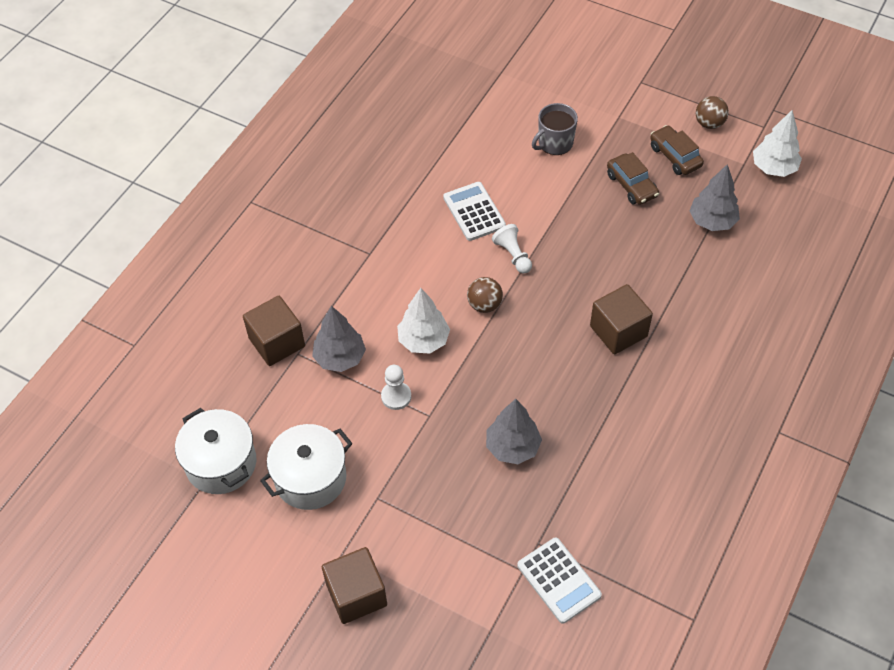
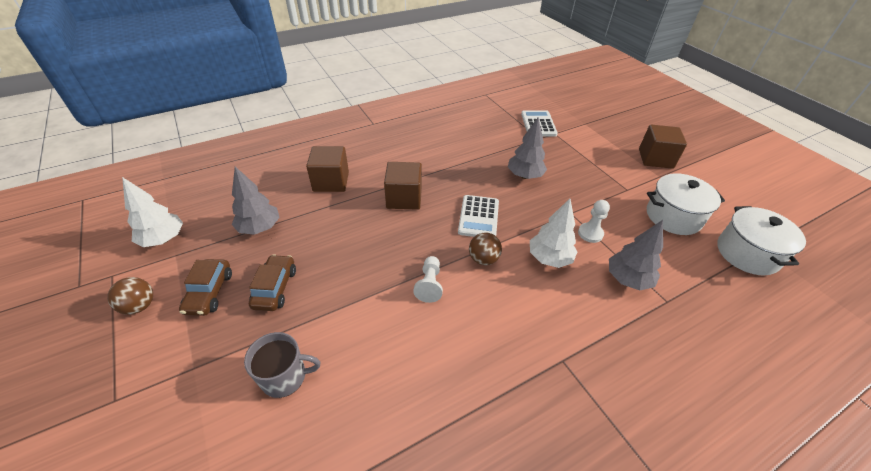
camera: 150 degrees left, 10 degrees down
(277, 342) = (686, 320): brown cube -> brown cube (331, 182)
(474, 212) = (431, 345): white calculator -> white calculator (479, 217)

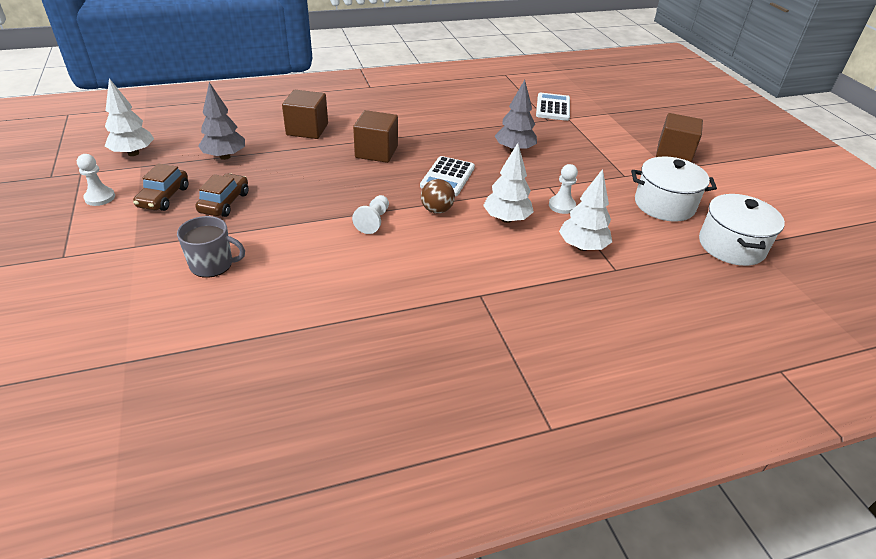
camera: 10 degrees right, 5 degrees down
(140, 306) = (100, 197): brown ball -> white pawn
(627, 279) = (582, 247): grey tree -> white tree

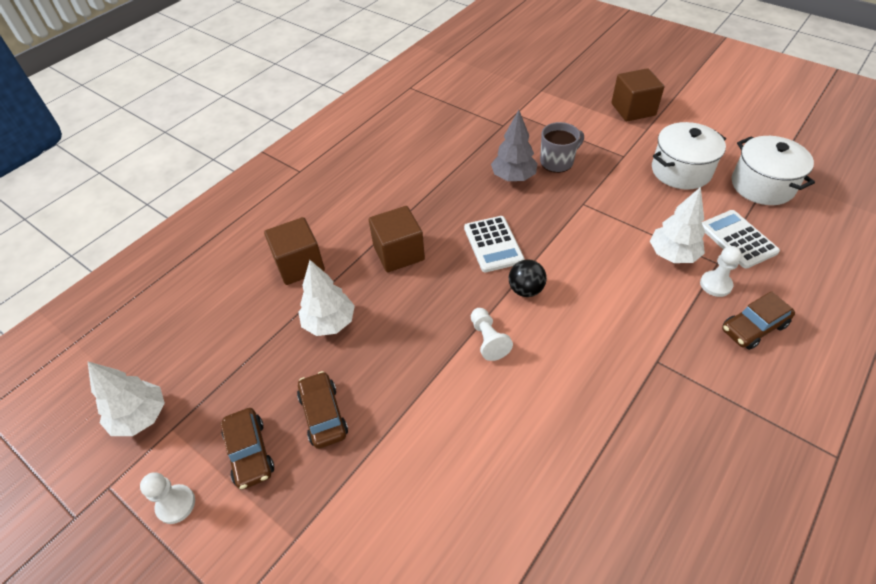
camera: 30 degrees left, 10 degrees up
(212, 264) = (402, 500): grey mug -> grey mug (557, 162)
(225, 156) = (253, 354): grey tree -> none
(437, 210) = (526, 290): brown ball -> black ball
(506, 219) = (589, 262): white tree -> white tree (329, 323)
(552, 107) = (492, 107): white calculator -> white calculator (737, 239)
(562, 206) = (614, 219): white pawn -> white pawn (715, 284)
(591, 319) = (753, 327): none -> brown car

